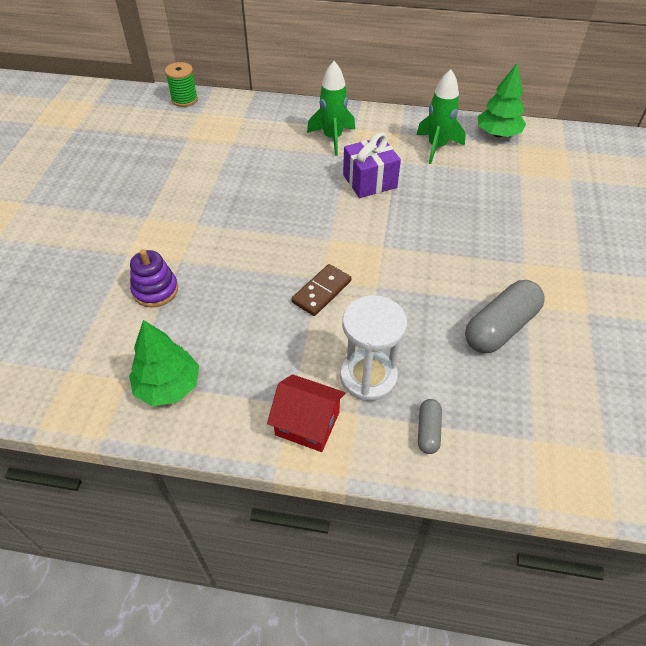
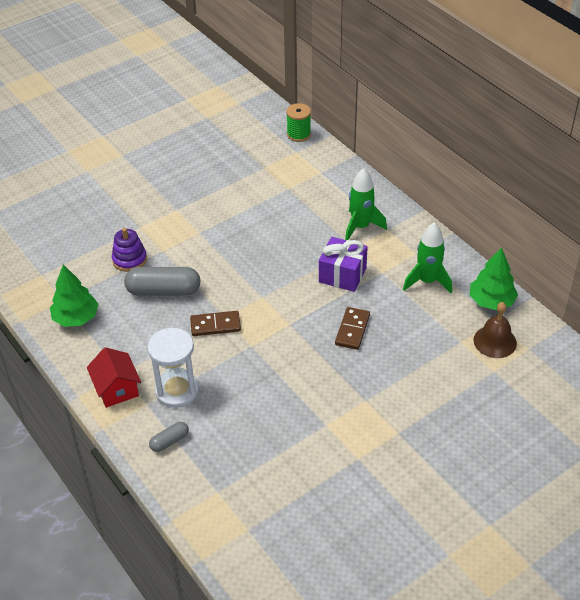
camera: 45 degrees right, 5 degrees down
(437, 217) = (352, 330): none -> brown domino
(500, 327) = (289, 423): grey capsule -> grey capsule (163, 291)
(540, 159) = (495, 341): none -> brown bell

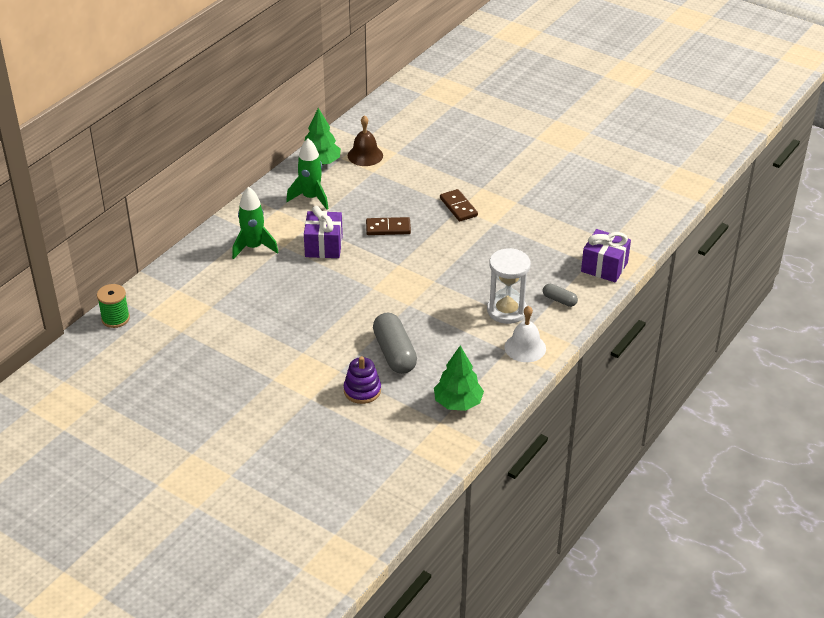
camera: 110 degrees left, 5 degrees down
(116, 388) = (525, 347): red house -> white bell
(203, 504) = (604, 267): none -> purple gift
(215, 325) = (421, 308): brown domino -> brown domino (458, 207)

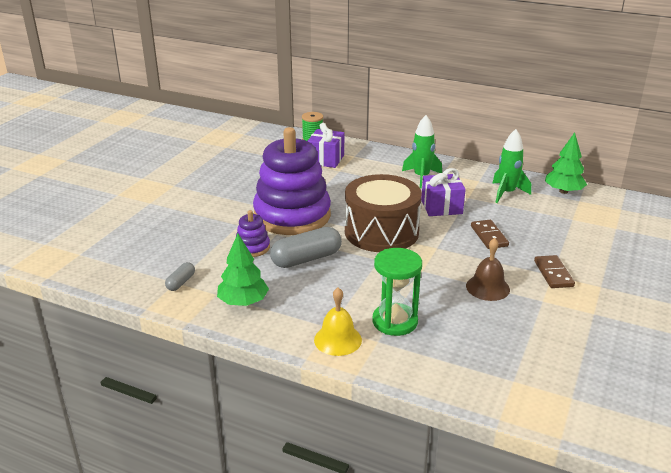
camera: 80 degrees right, 10 degrees down
(305, 355) = (292, 215): none -> purple stacking toy
(359, 295) = (381, 232): none -> brown drum
(365, 155) = (594, 212): brown bell -> brown bell (487, 287)
(458, 207) = (553, 274): brown domino -> brown domino turned 60 degrees counterclockwise
(506, 310) = (395, 321): white hourglass -> green hourglass
(525, 347) = (337, 339): white bell -> yellow bell
(559, 300) = (429, 360): grey capsule -> grey capsule (181, 282)
(604, 267) = (513, 395): purple gift -> purple gift (326, 159)

